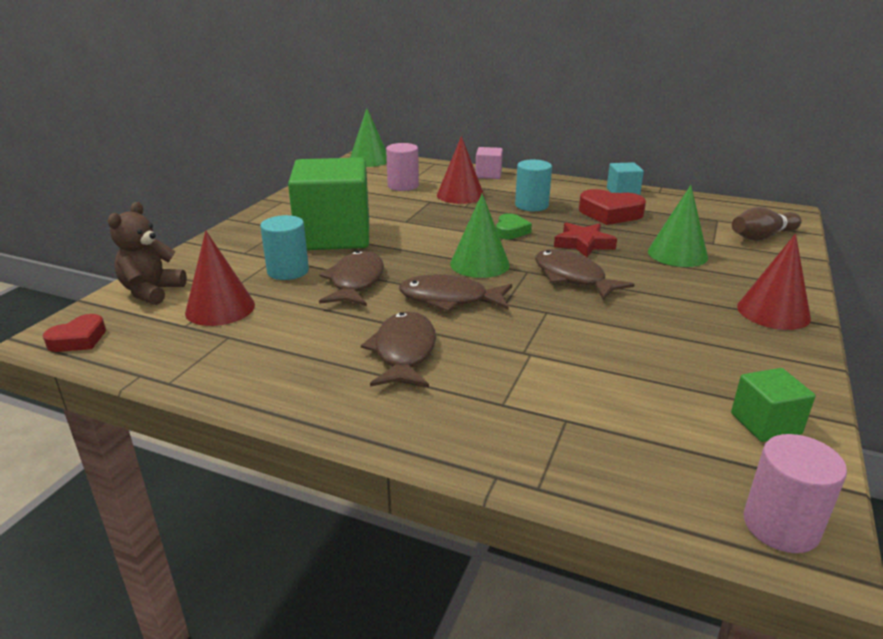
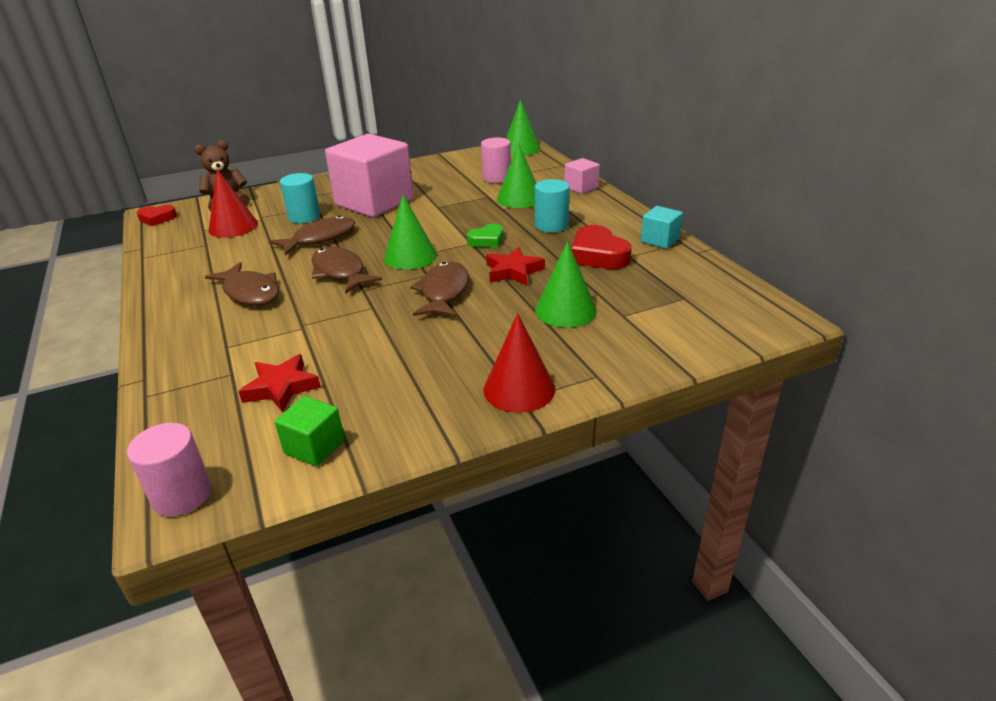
camera: 45 degrees right, 5 degrees up
(334, 236) = (374, 202): green cube -> pink cube
(404, 352) = (250, 292): brown fish -> brown fish turned 90 degrees clockwise
(460, 195) = (519, 198): red cone -> green cone
(634, 403) = (281, 387): none -> red star
(762, 237) = (686, 330): brown bowling pin -> none

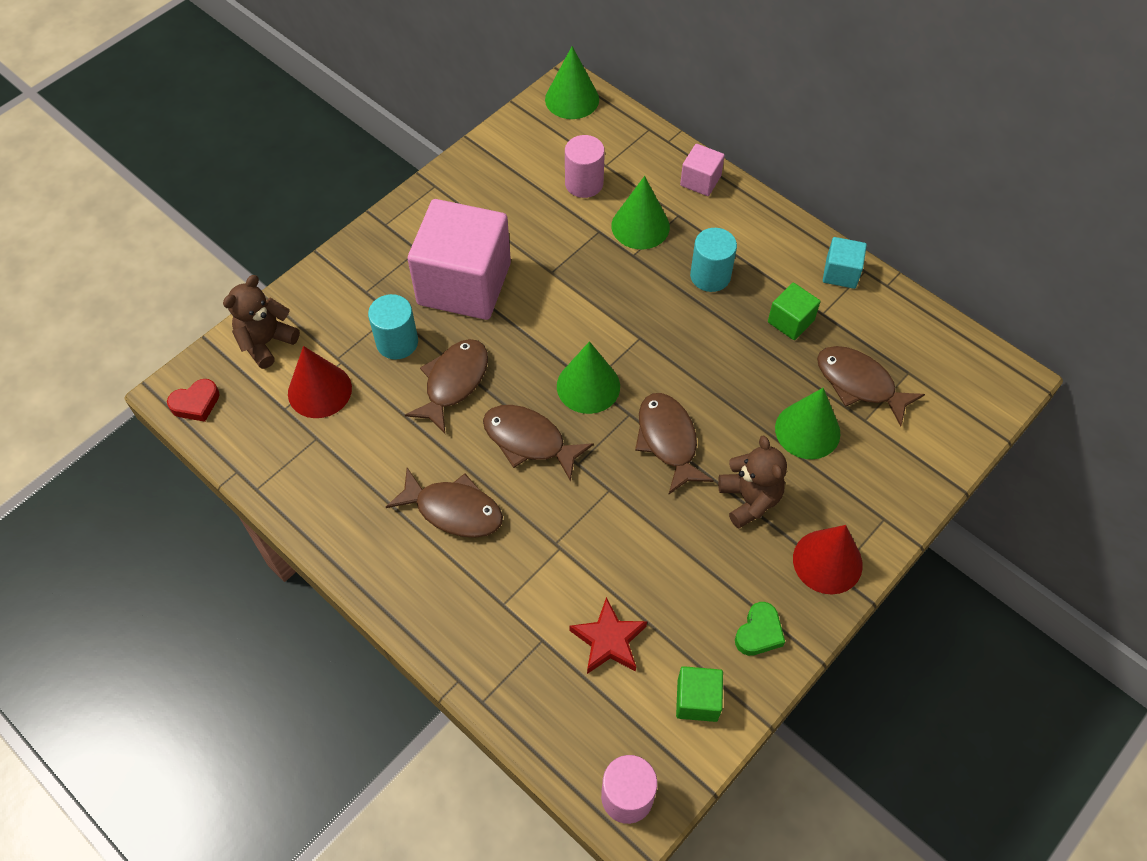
camera: 25 degrees left, 25 degrees up
(480, 336) = (749, 499): none -> brown teddy bear
(487, 240) = (655, 328): green heart -> green heart (759, 632)
(513, 271) = (718, 379): red star -> none
(598, 255) = (790, 321): red heart -> green cube
(633, 295) = (859, 384): none -> brown fish

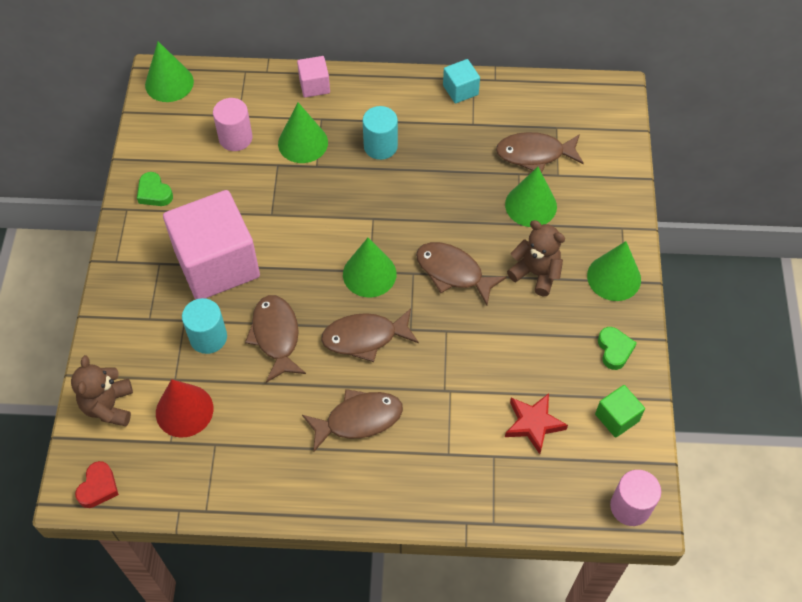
camera: 40 degrees left, 0 degrees up
(470, 187) = (154, 193): none -> green heart
(790, 321) = (458, 142): green cube -> none
(827, 561) = (614, 277): red cone -> green cone

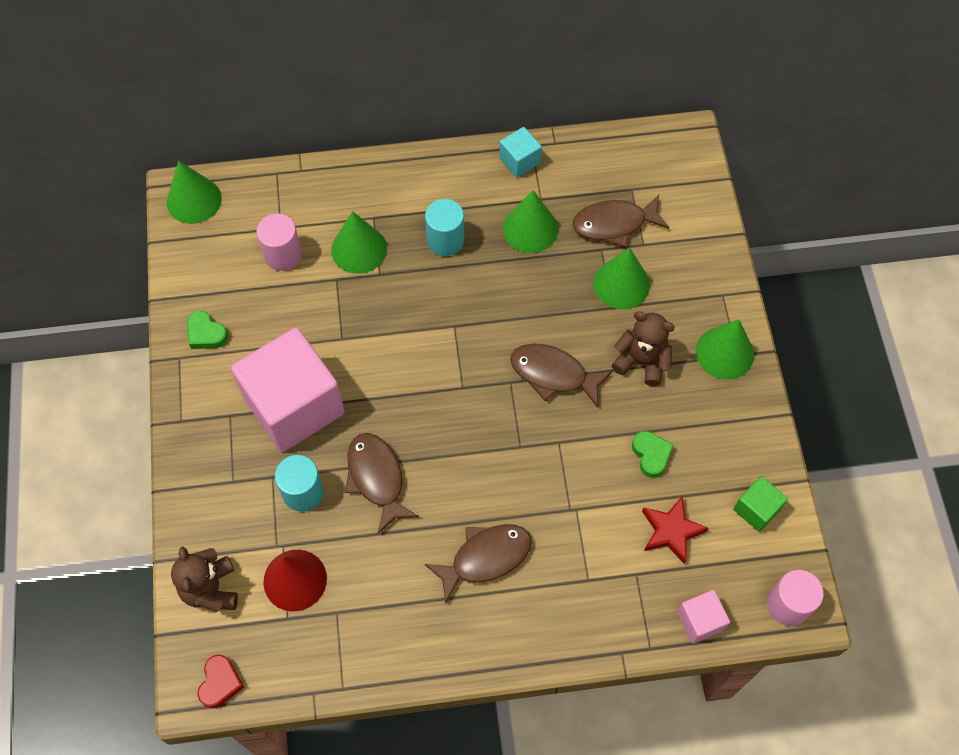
camera: 10 degrees left, 5 degrees up
(314, 85) = (358, 179): pink cube -> pink cube (700, 621)
(365, 337) = (473, 464): brown fish -> none
(369, 274) = (463, 390): green cone -> green cone (530, 229)
(614, 350) = (740, 434): green heart -> green heart (651, 455)

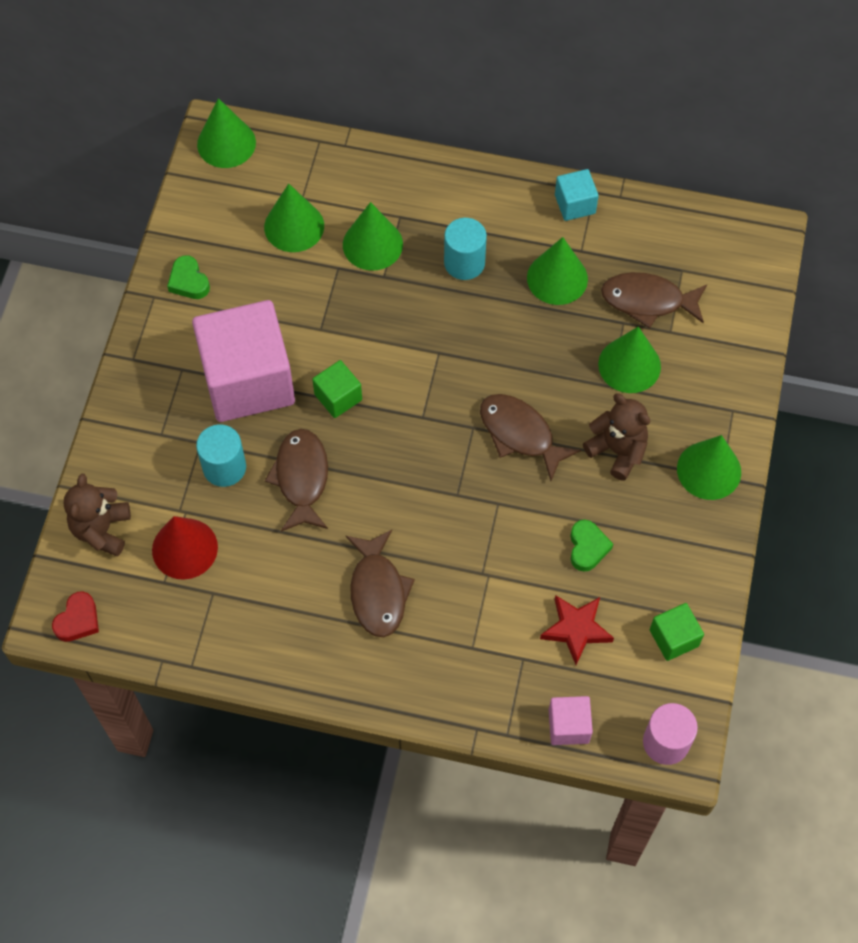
camera: 20 degrees right, 0 degrees up
(283, 255) = (294, 226): pink cylinder -> green cone
(381, 394) = (338, 397): none -> green cube
(485, 558) = (378, 591): brown fish -> brown fish turned 90 degrees clockwise

